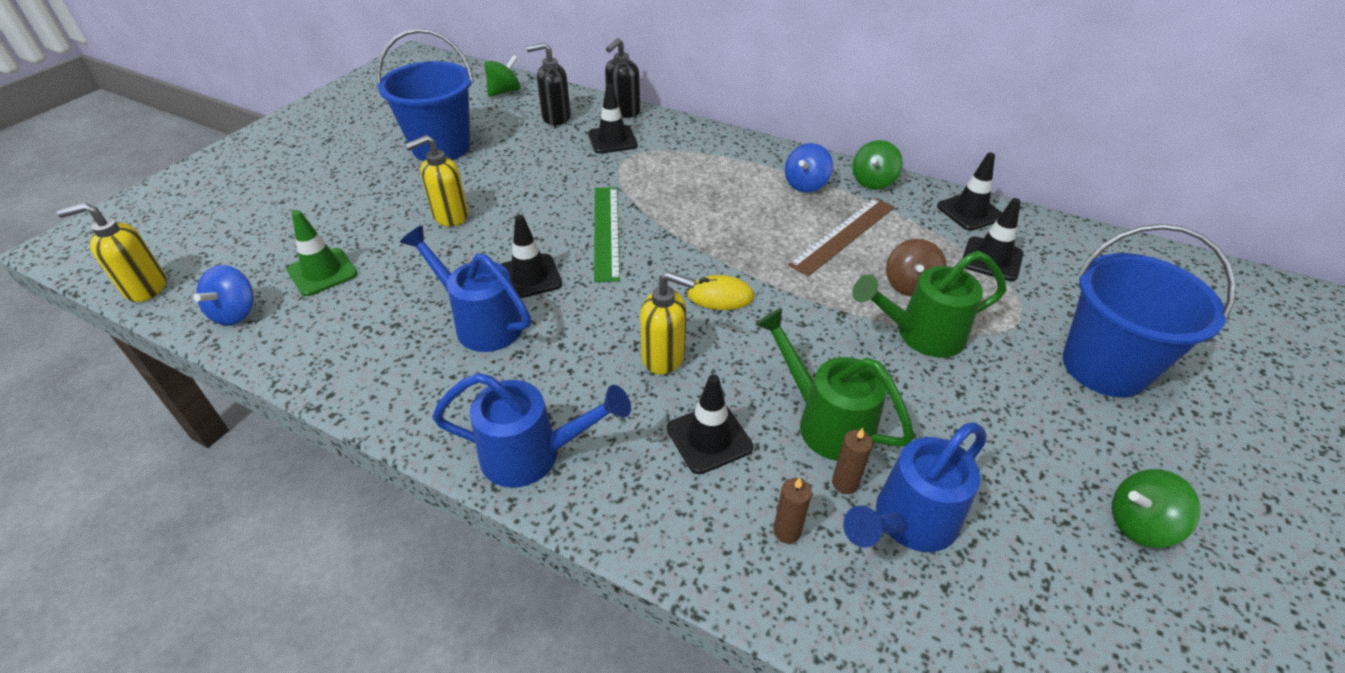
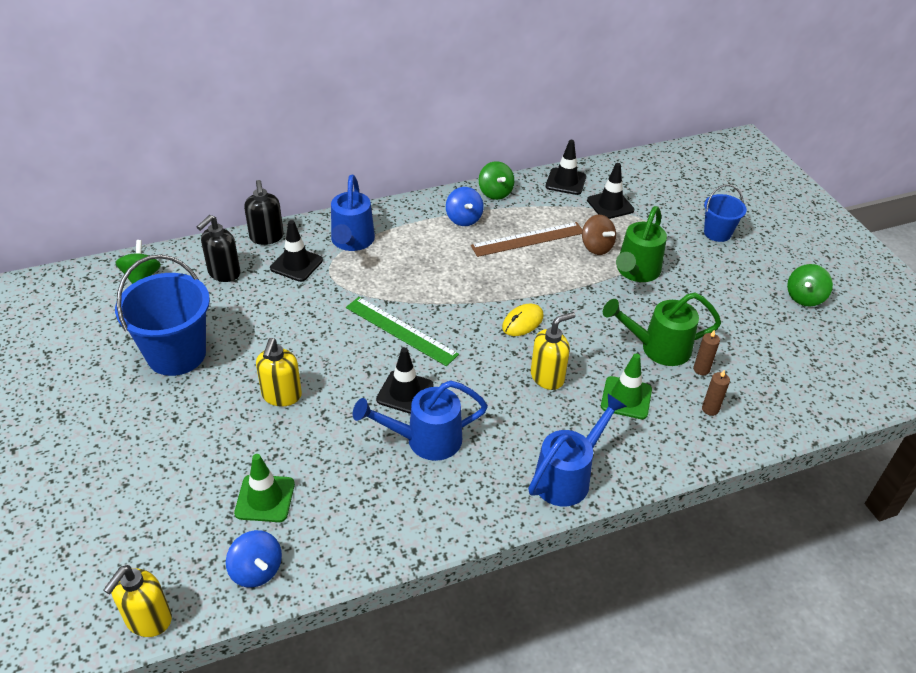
camera: 50 degrees left, 0 degrees up
(709, 438) = (626, 398): black traffic cone -> green traffic cone
(843, 235) = (528, 239): brown ruler -> brown ruler turned 75 degrees clockwise
(908, 522) = (741, 365): blue watering can -> blue watering can (351, 242)
(1104, 367) = (717, 233): blue bucket -> blue bucket, size x0.55

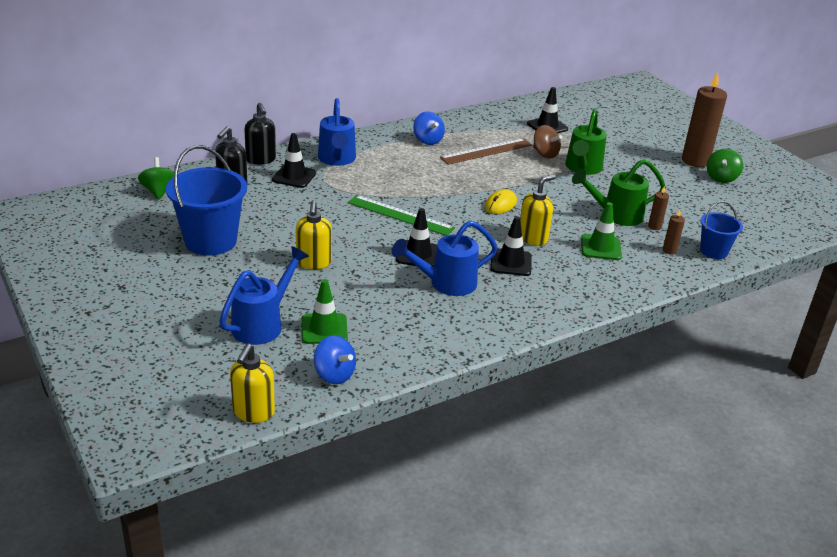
camera: 10 degrees left, 10 degrees down
(495, 193) = (448, 122): green spinning top -> none
(565, 182) = (505, 113): black traffic cone -> black traffic cone (511, 263)
(567, 477) = (570, 299): blue watering can -> blue watering can (262, 324)
(717, 233) = (640, 141): blue bucket -> blue bucket (713, 251)
(778, 268) = (695, 161): none -> brown candle

